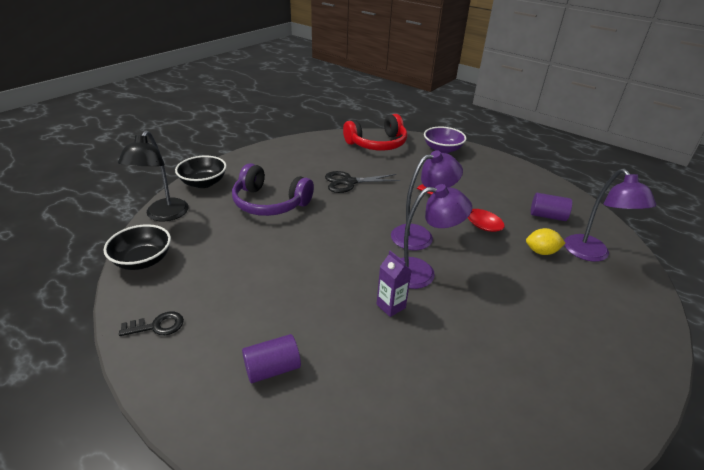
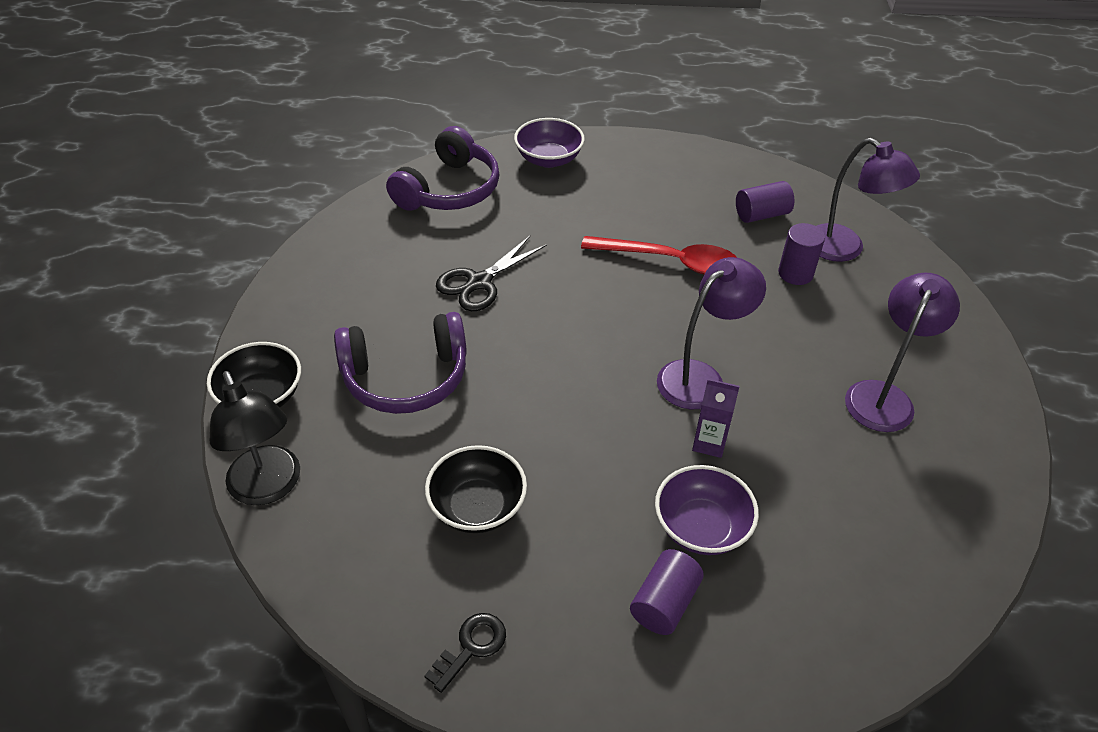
camera: 35 degrees left, 10 degrees up
(143, 260) = (332, 575): black bowl -> black bowl (477, 507)
(338, 344) = (701, 527): none -> purple bowl
(377, 144) = (449, 190): red headphones -> purple headphones
(420, 235) = (649, 323): purple lamp -> purple lamp (883, 396)
(541, 252) = (795, 273): yellow lemon -> purple cylinder

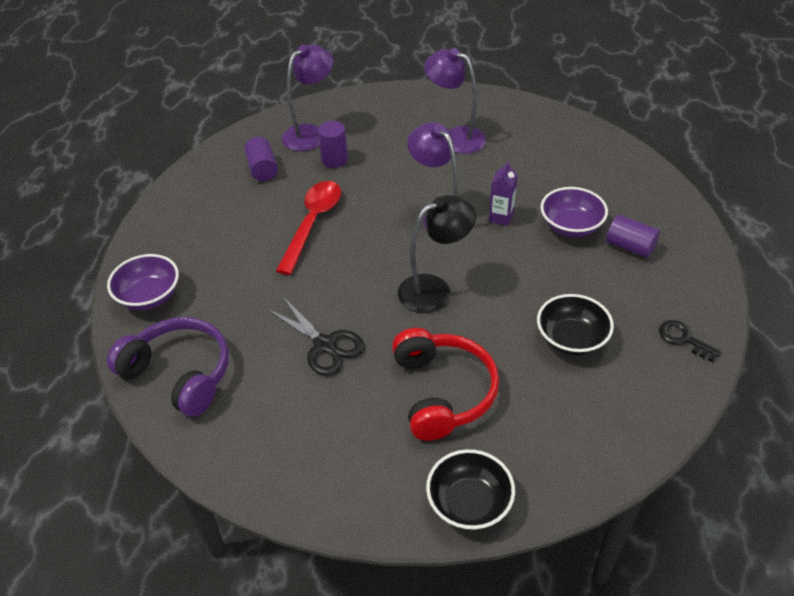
camera: 85 degrees left, 0 degrees up
(268, 488) = (572, 480): black lamp -> black lamp (434, 289)
(406, 378) = (443, 392): purple headphones -> red headphones

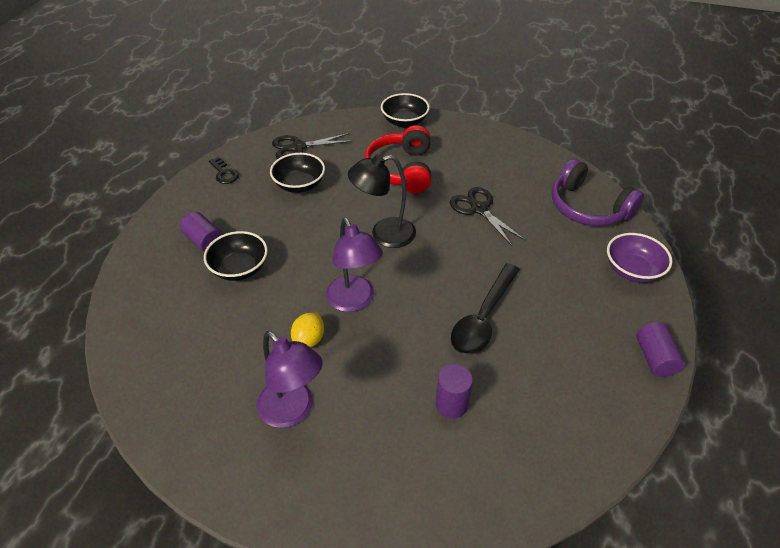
camera: 170 degrees left, 0 degrees up
(263, 169) = (541, 407): purple cylinder -> purple cylinder (654, 358)
(310, 133) = (479, 462): purple lamp -> none
(313, 223) = (483, 318): red spoon -> black spoon
(467, 181) = (309, 340): none -> yellow lemon
(501, 217) = (297, 290): purple carton -> none
(571, 226) = (239, 268): purple bowl -> black bowl
(613, 406) = (298, 147): none -> black scissors

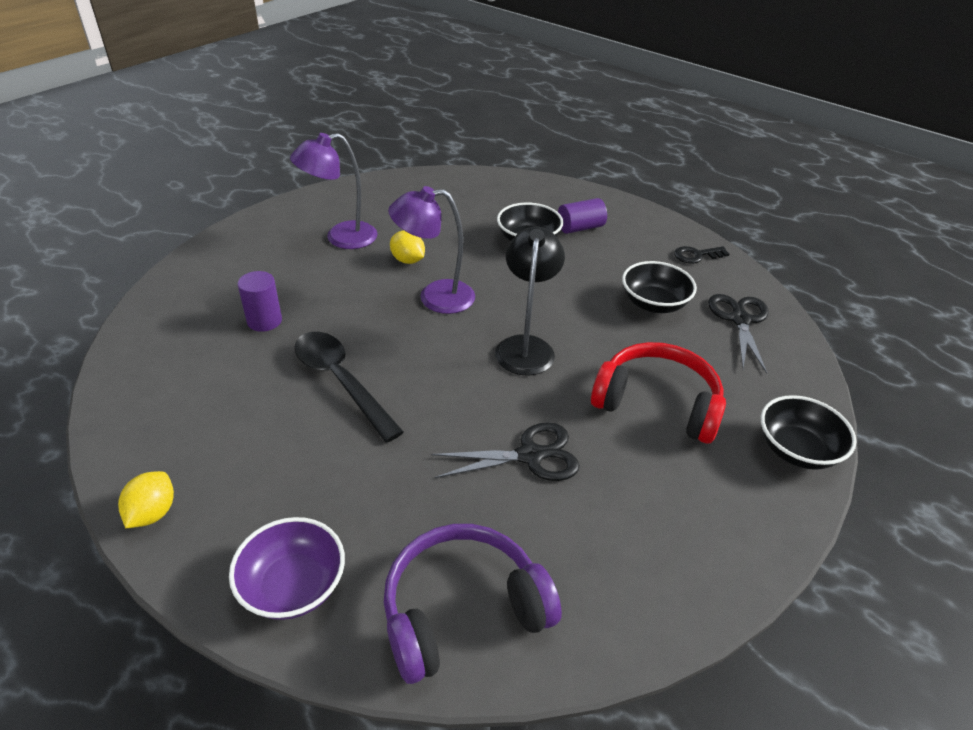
camera: 110 degrees right, 5 degrees down
(654, 358) = (153, 513): purple cylinder -> yellow lemon

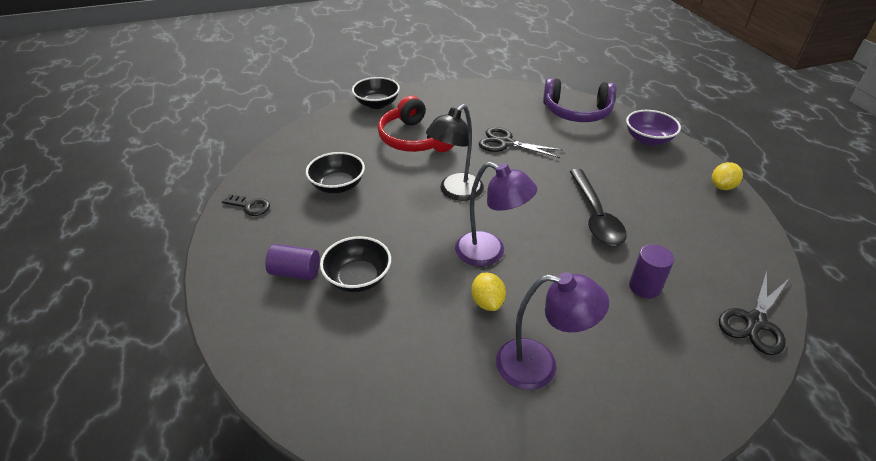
camera: 145 degrees left, 0 degrees up
(740, 320) = (302, 157): black scissors -> black scissors (755, 322)

